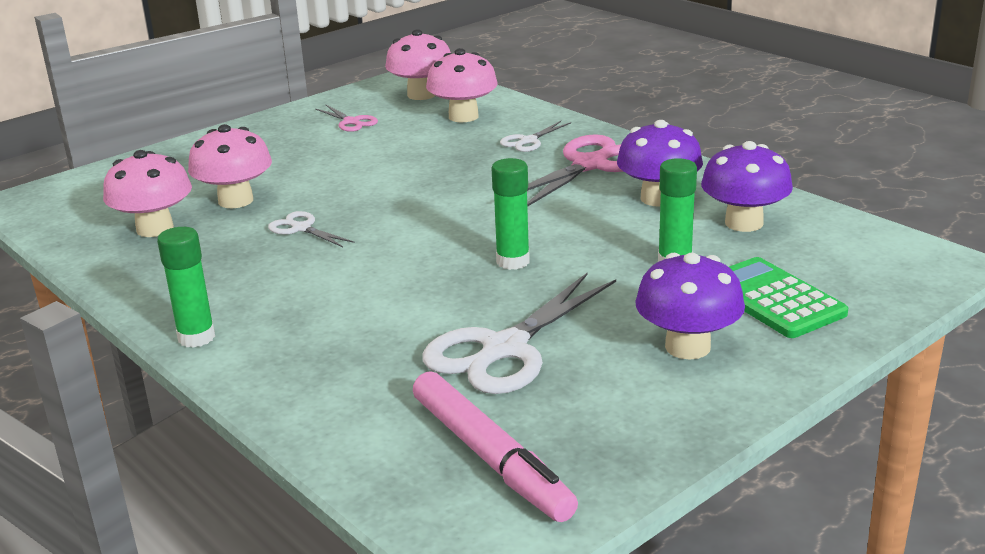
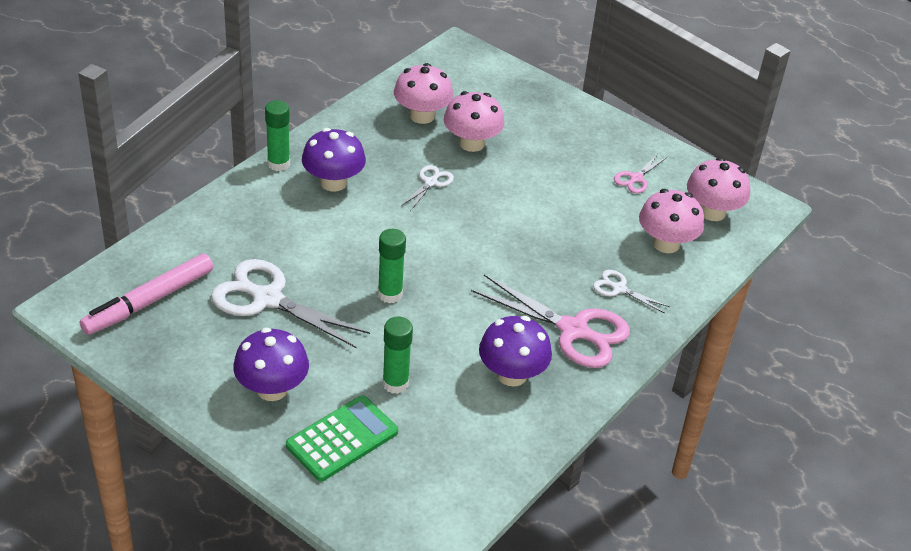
camera: 75 degrees right, 15 degrees up
(744, 223) = (471, 428): purple mushroom -> purple mushroom (333, 182)

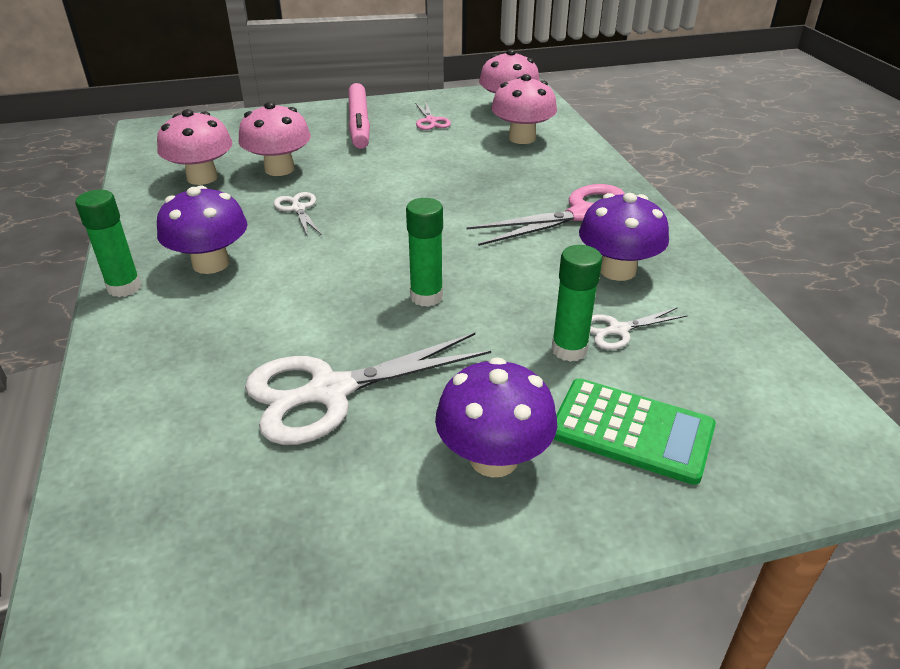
camera: 50 degrees left, 5 degrees down
(149, 301) = (199, 516): pink marker -> pink marker (359, 124)
(342, 439) = (631, 431): green calculator -> green calculator turned 120 degrees clockwise
(619, 289) = (554, 176): white scissors -> white scissors (618, 330)

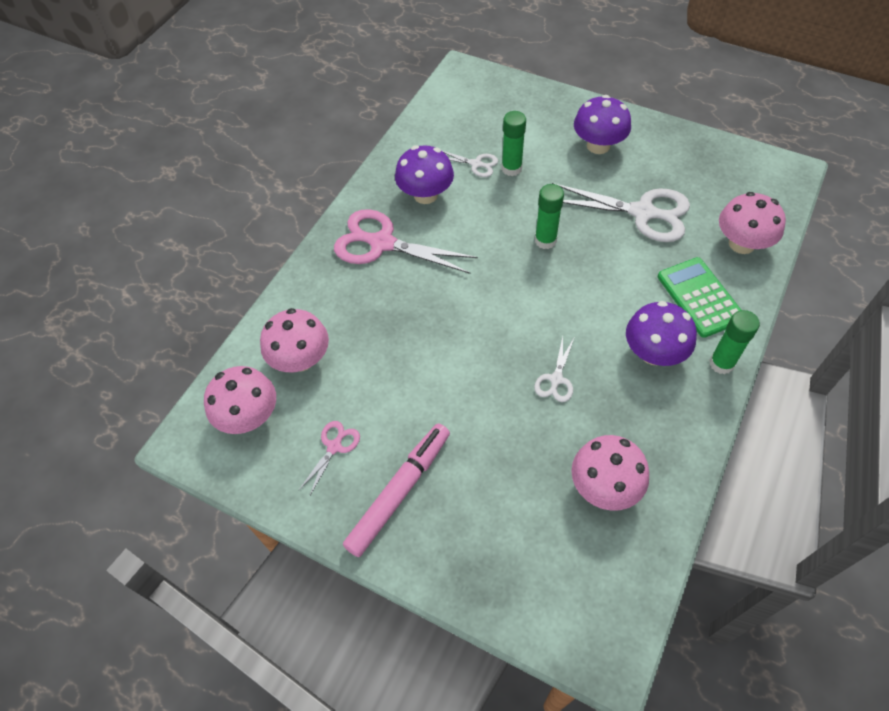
camera: 135 degrees left, 20 degrees up
(279, 169) = (531, 453): pink mushroom -> pink mushroom (741, 243)
(631, 431) = (533, 124): green calculator -> green calculator (700, 297)

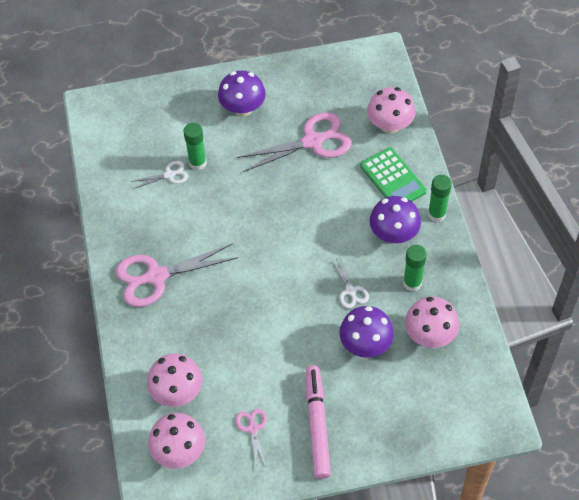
camera: 40 degrees left, 0 degrees up
(425, 195) = (154, 221): purple mushroom -> purple mushroom (365, 344)
(545, 240) = (266, 202): green glue stick -> green glue stick (412, 283)
(642, 213) = (312, 142): white scissors -> pink scissors
(700, 297) = (392, 179): green calculator -> green calculator turned 150 degrees counterclockwise

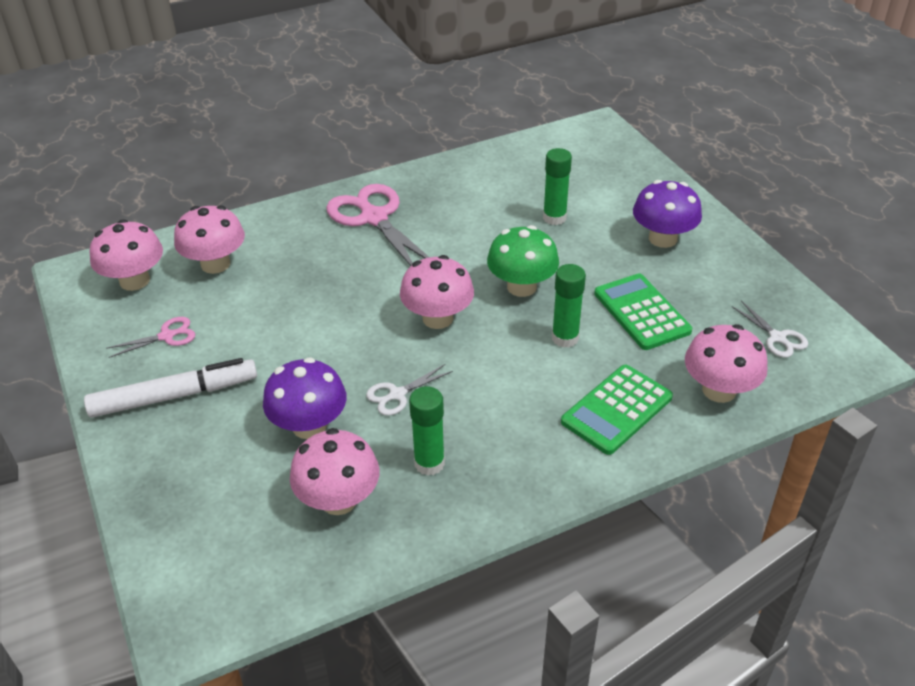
camera: 75 degrees right, 15 degrees down
(169, 175) = (525, 200): white scissors -> white scissors (777, 338)
(267, 200) = (521, 287): none -> green mushroom
(284, 255) = (437, 318): none -> pink mushroom
(312, 142) = (642, 312): pink scissors -> green calculator
(317, 424) = (174, 396): pink marker -> white marker
(393, 234) = (513, 427): purple mushroom -> none
(436, 214) = (571, 475): green glue stick -> green glue stick (565, 338)

